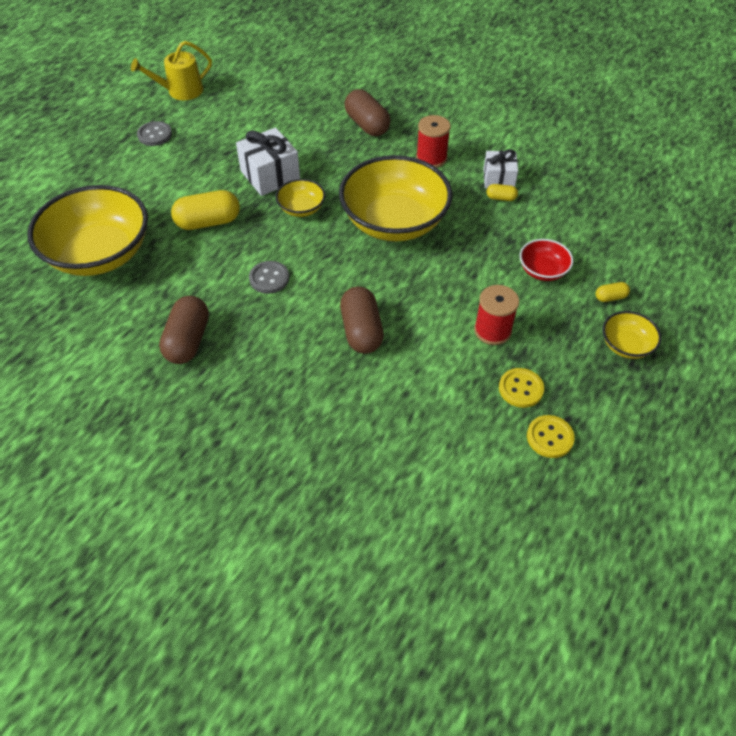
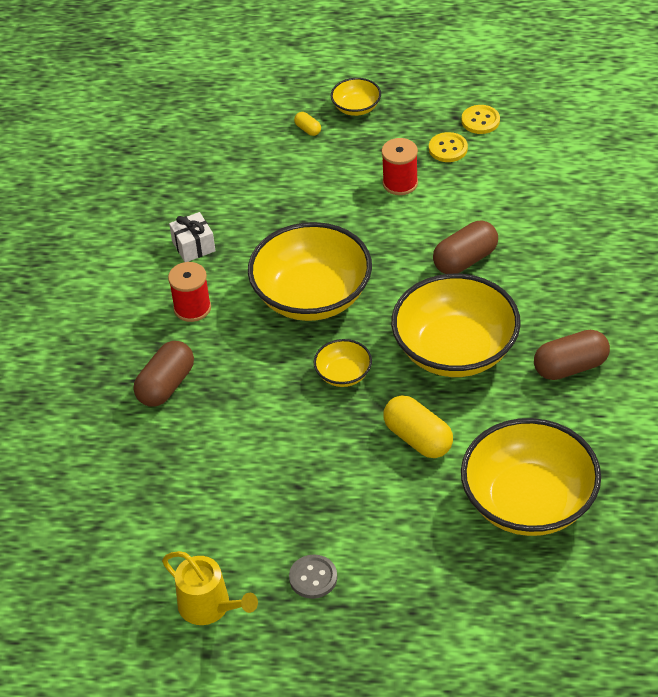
camera: 115 degrees left, 5 degrees down
(269, 278) = (455, 350): grey button -> yellow bowl
(270, 175) = (310, 426): white gift -> none
(501, 198) = (223, 235): yellow capsule -> none
(542, 270) = (305, 177): red bowl -> none

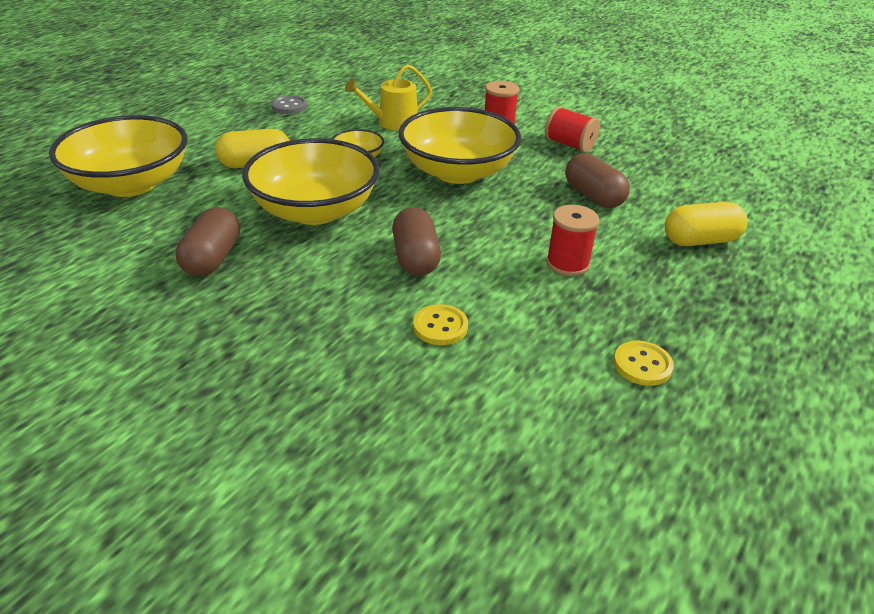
camera: 115 degrees right, 10 degrees down
(166, 385) = (432, 102): brown capsule -> brown capsule (593, 196)
(193, 246) = (569, 144): white gift -> red spool
(209, 606) = (246, 72): yellow watering can -> yellow watering can (393, 123)
(308, 129) = (700, 240): yellow capsule -> yellow capsule, size x2.10
(313, 578) = (213, 100): grey button -> grey button (289, 106)
(356, 107) = (724, 282): yellow bowl -> none
(448, 149) = (603, 317): yellow button -> yellow button (440, 326)

